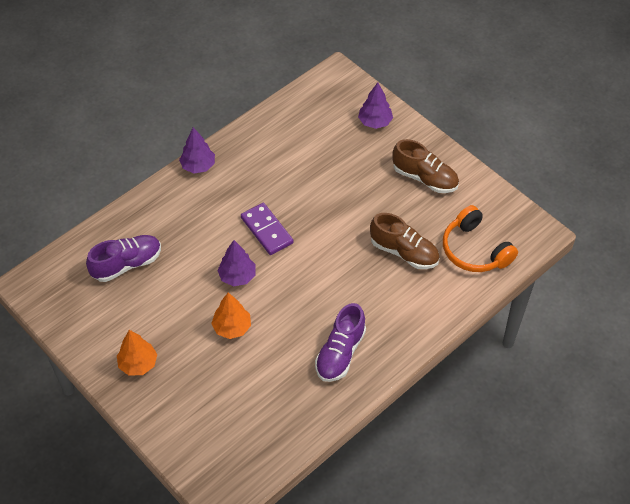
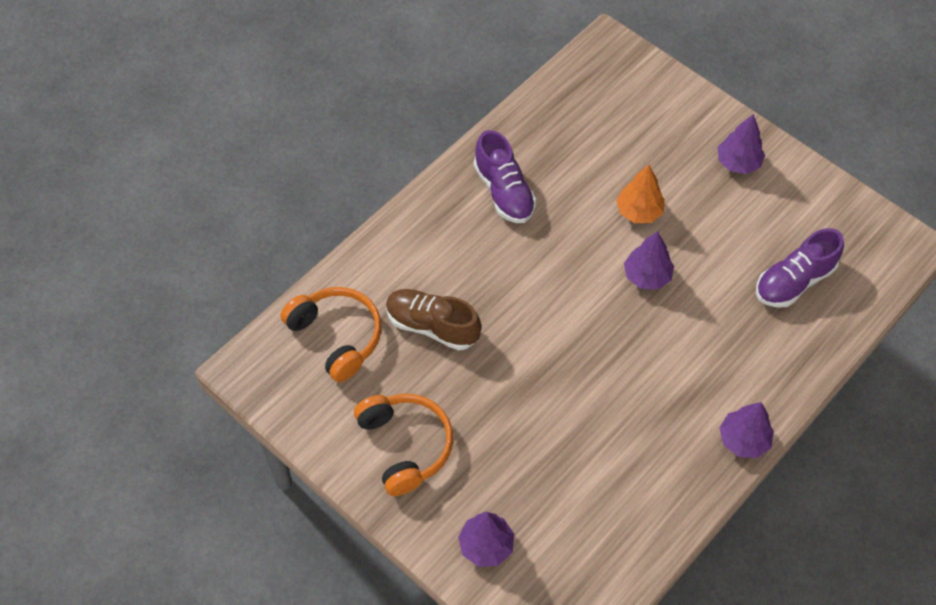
camera: 175 degrees right, 5 degrees up
(138, 364) = (738, 163): orange tree -> purple tree
(267, 230) = (621, 343): purple domino -> none
(340, 353) = (504, 191): purple shoe -> purple shoe turned 135 degrees clockwise
(425, 178) = (405, 446): brown shoe -> orange headphones

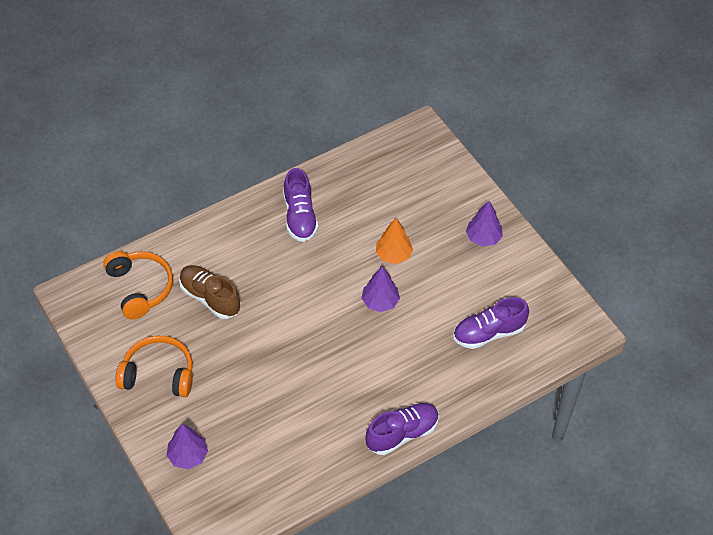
camera: 15 degrees right, 5 degrees down
(405, 446) = (158, 374): orange headphones -> orange headphones turned 75 degrees counterclockwise
(743, 440) = (402, 434): purple tree -> purple shoe

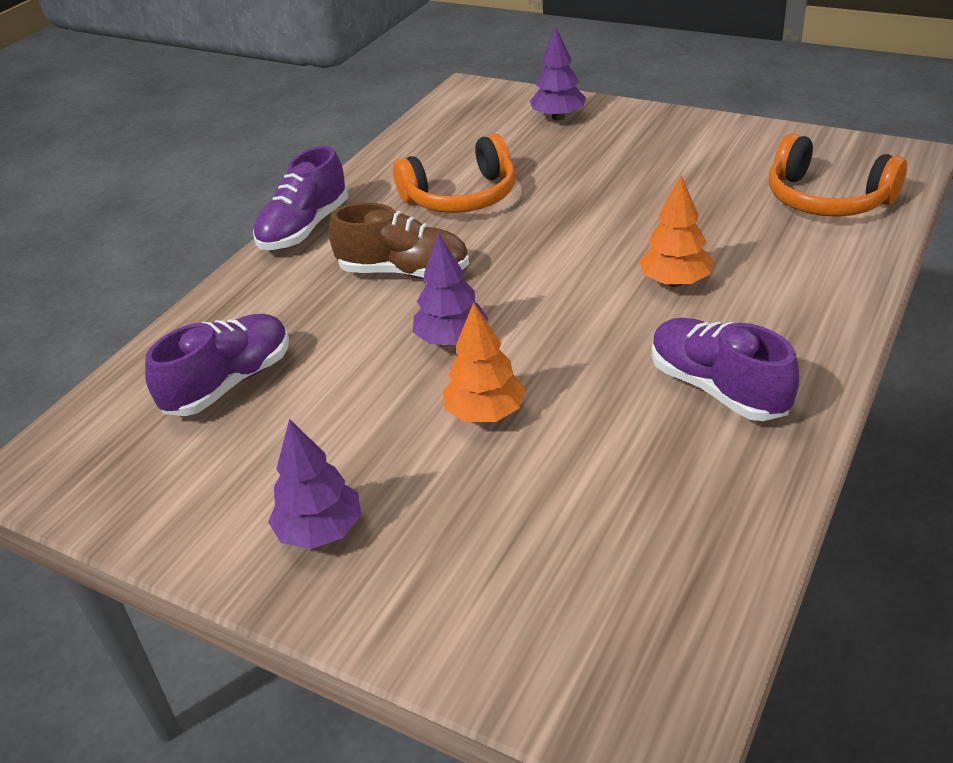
camera: 155 degrees right, 15 degrees down
(158, 374) = (679, 149): orange headphones -> orange headphones (461, 196)
(210, 298) = (718, 231): brown shoe -> brown shoe (404, 272)
(260, 278) = (675, 282): none -> orange tree

